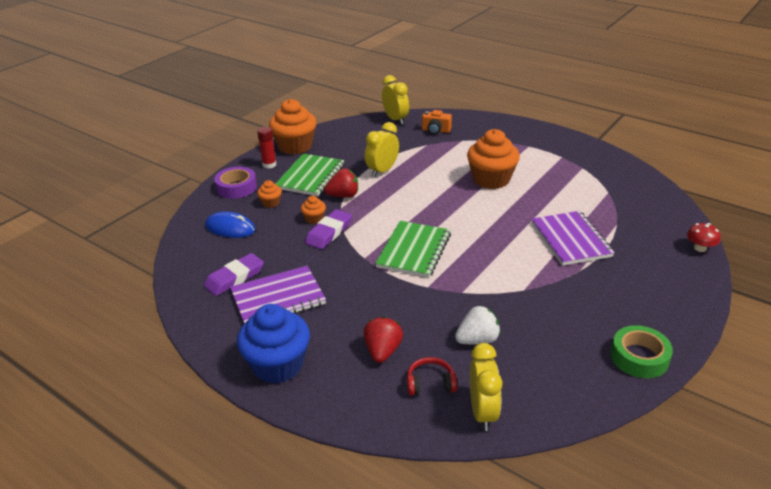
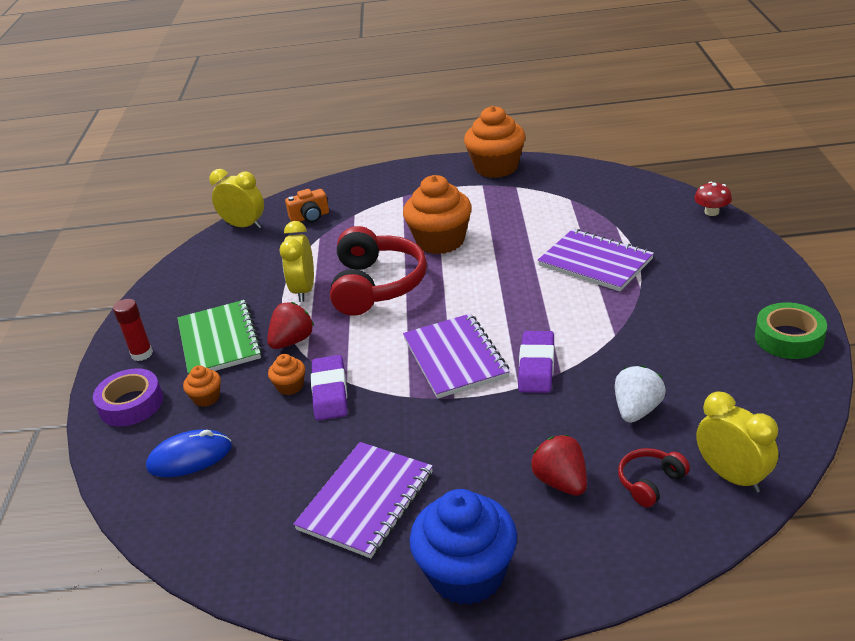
camera: 35 degrees left, 0 degrees up
(235, 278) = (278, 512): purple eraser -> purple eraser (537, 366)
(295, 146) = (149, 315): orange cupcake -> orange cupcake (496, 167)
(414, 251) = (455, 358): green notebook -> purple notebook
(423, 187) = (377, 285): none -> red headphones

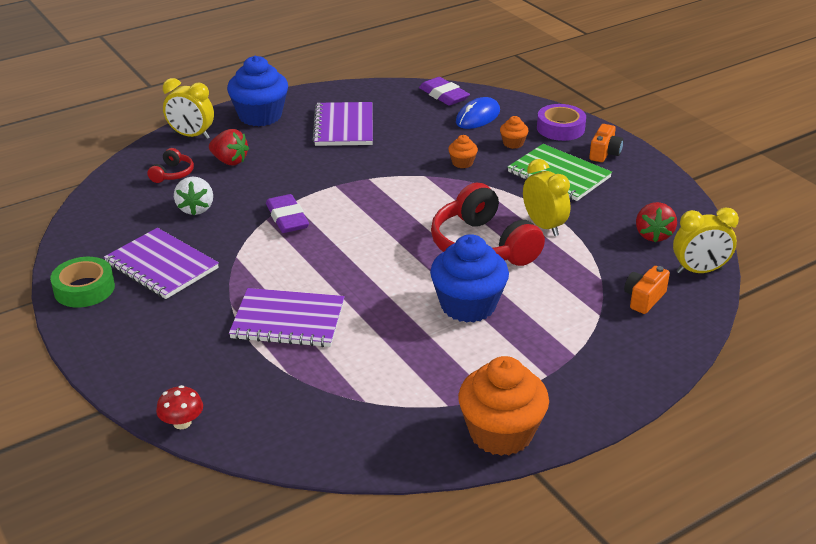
camera: 145 degrees right, 0 degrees up
(142, 354) = (604, 153): red glue stick -> orange camera
(292, 341) = (499, 188): red strawberry -> red strawberry (653, 235)
(330, 392) = (429, 167): purple eraser -> purple eraser (443, 95)
(440, 241) = (468, 305): orange cupcake -> blue cupcake
(455, 358) = (356, 208): purple notebook -> purple notebook (161, 266)
(732, 476) = (120, 189): yellow clock -> yellow clock (191, 135)

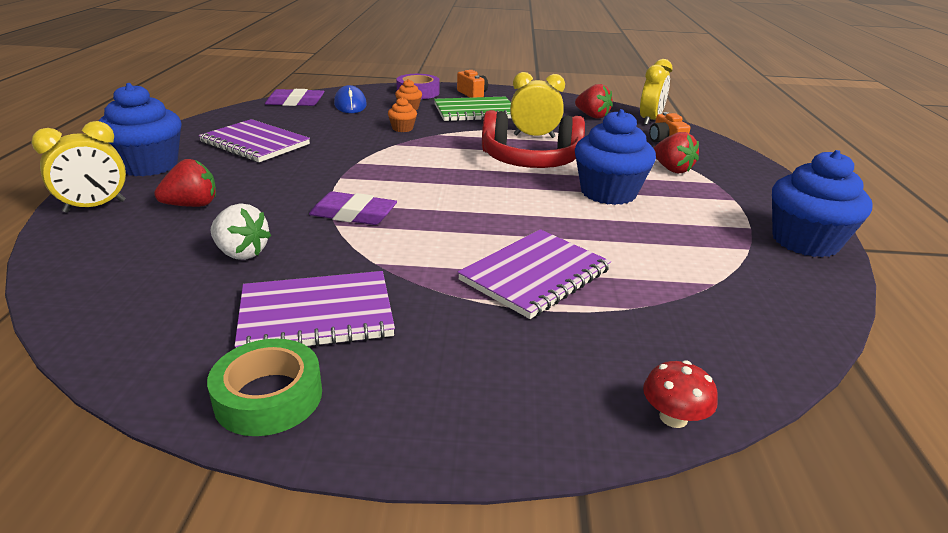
camera: 55 degrees left, 5 degrees down
(172, 174) = (142, 242): red headphones -> none
(501, 433) = (805, 241): orange cupcake -> blue cupcake
(572, 322) = (672, 169): none -> red strawberry

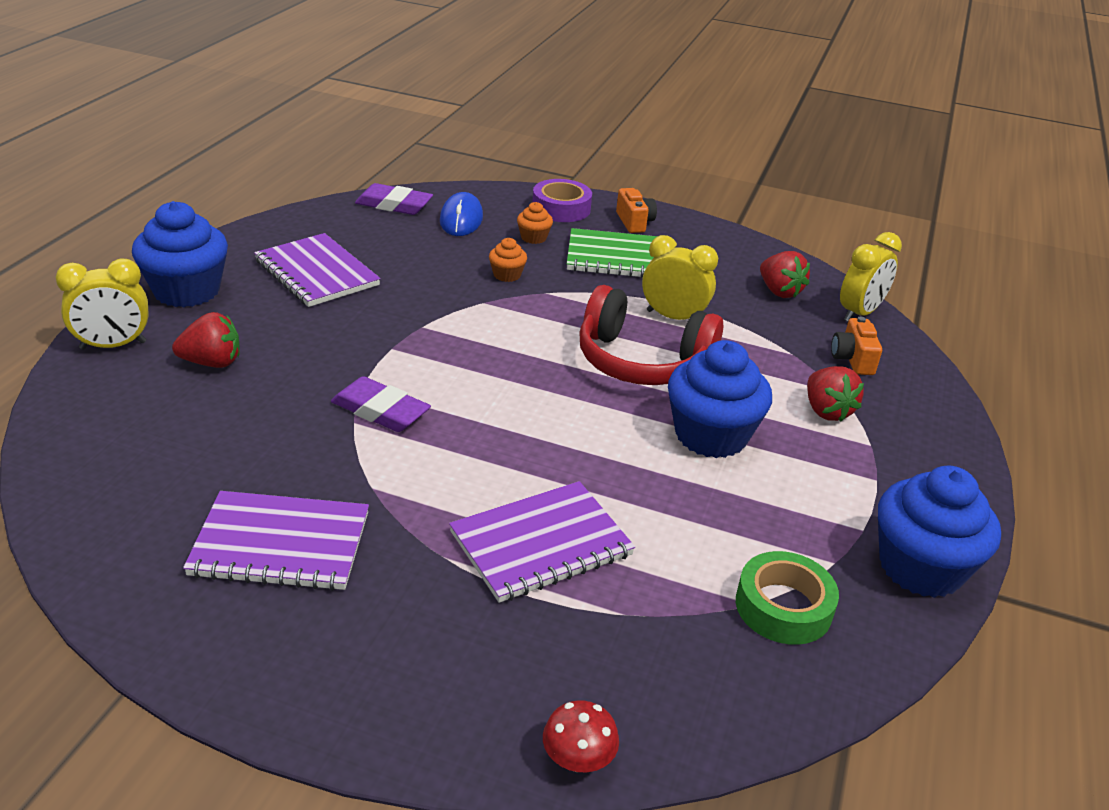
camera: 15 degrees right, 5 degrees up
(241, 253) = (238, 443): white strawberry -> none
(268, 397) = (196, 631): green tape -> green tape (783, 607)

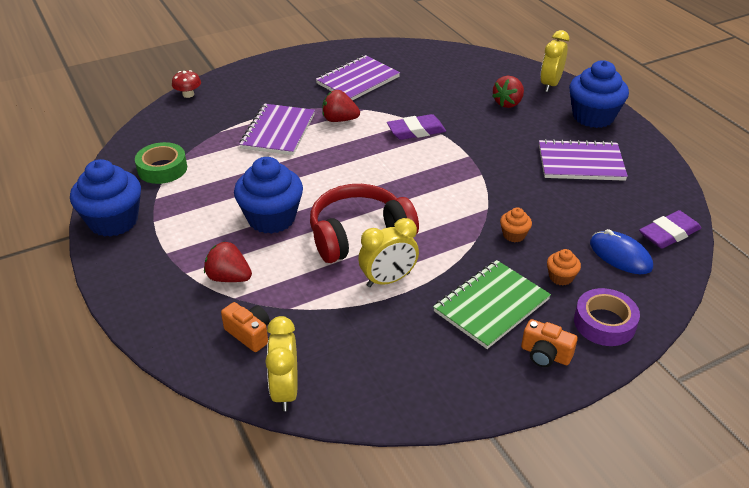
camera: 135 degrees right, 5 degrees up
(779, 291) = (360, 365): red strawberry -> red strawberry (339, 120)

